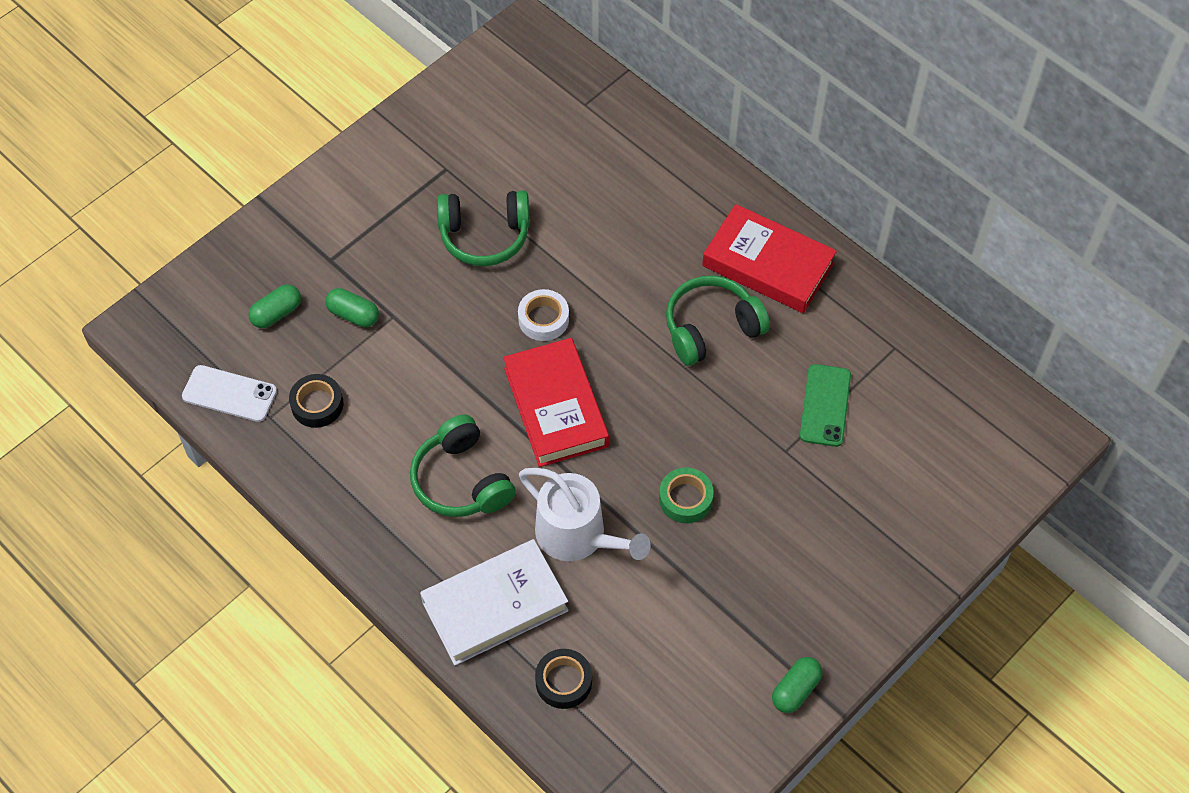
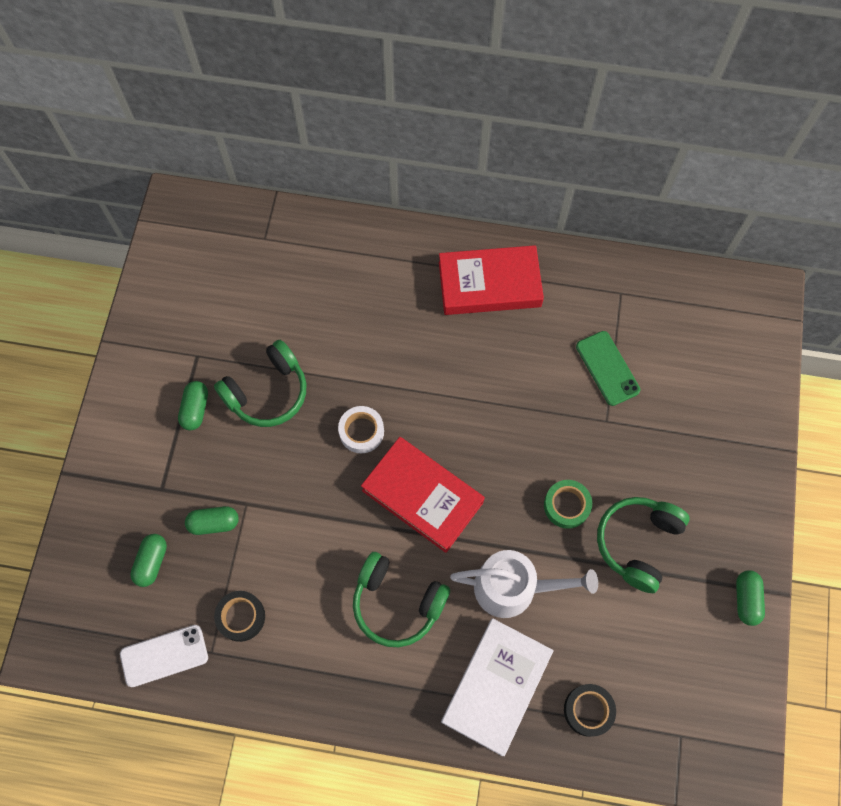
camera: 35 degrees left, 10 degrees up
(410, 212) = (195, 409): none -> green capsule
(711, 328) = (486, 360): green headphones -> green headphones (637, 543)

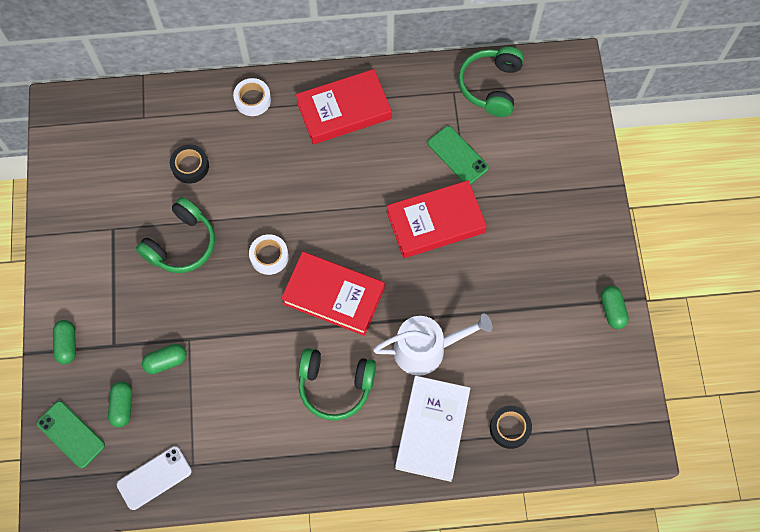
camera: 15 degrees left, 0 degrees up
(86, 579) = (71, 434): none -> green phone
(195, 409) = (124, 273): green capsule -> green capsule (67, 344)
(241, 617) = (210, 430): black tape -> black tape (190, 166)
(390, 248) = (253, 100): none -> white tape
(562, 440) = (435, 222): none -> red book
(566, 505) = (452, 273): green tape -> none
(637, 543) = (516, 288): green headphones -> green headphones (491, 86)

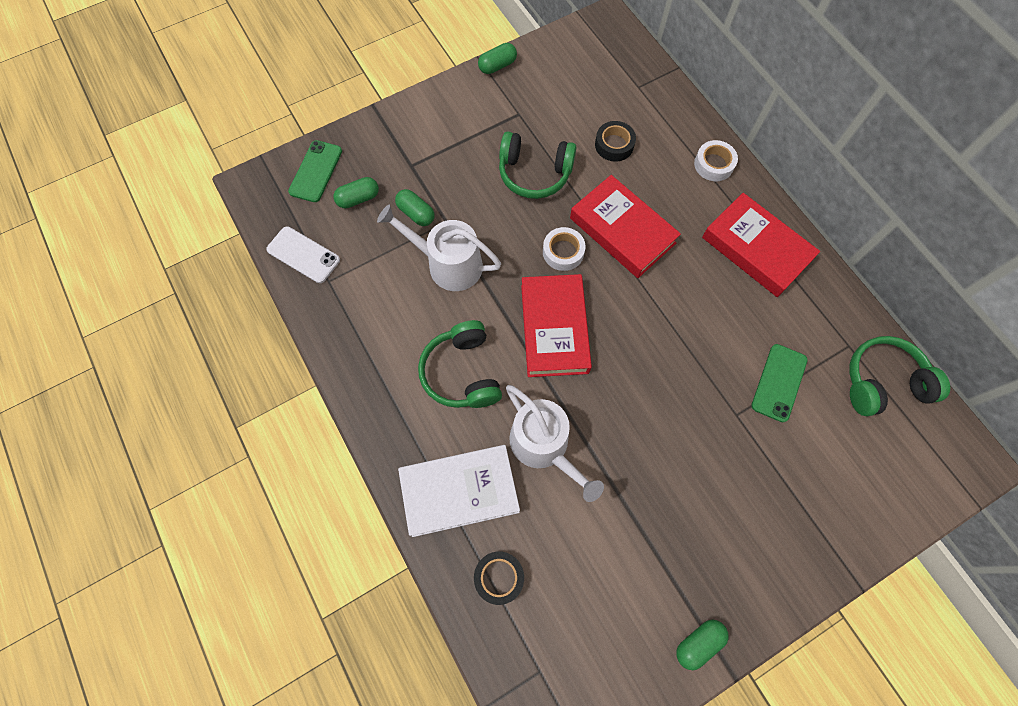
camera: 65 degrees right, 0 degrees up
(67, 344) = (395, 130): green capsule -> green capsule (497, 66)
(231, 355) = (448, 264): none -> white watering can
(435, 222) = (689, 393): red book -> red book (622, 230)

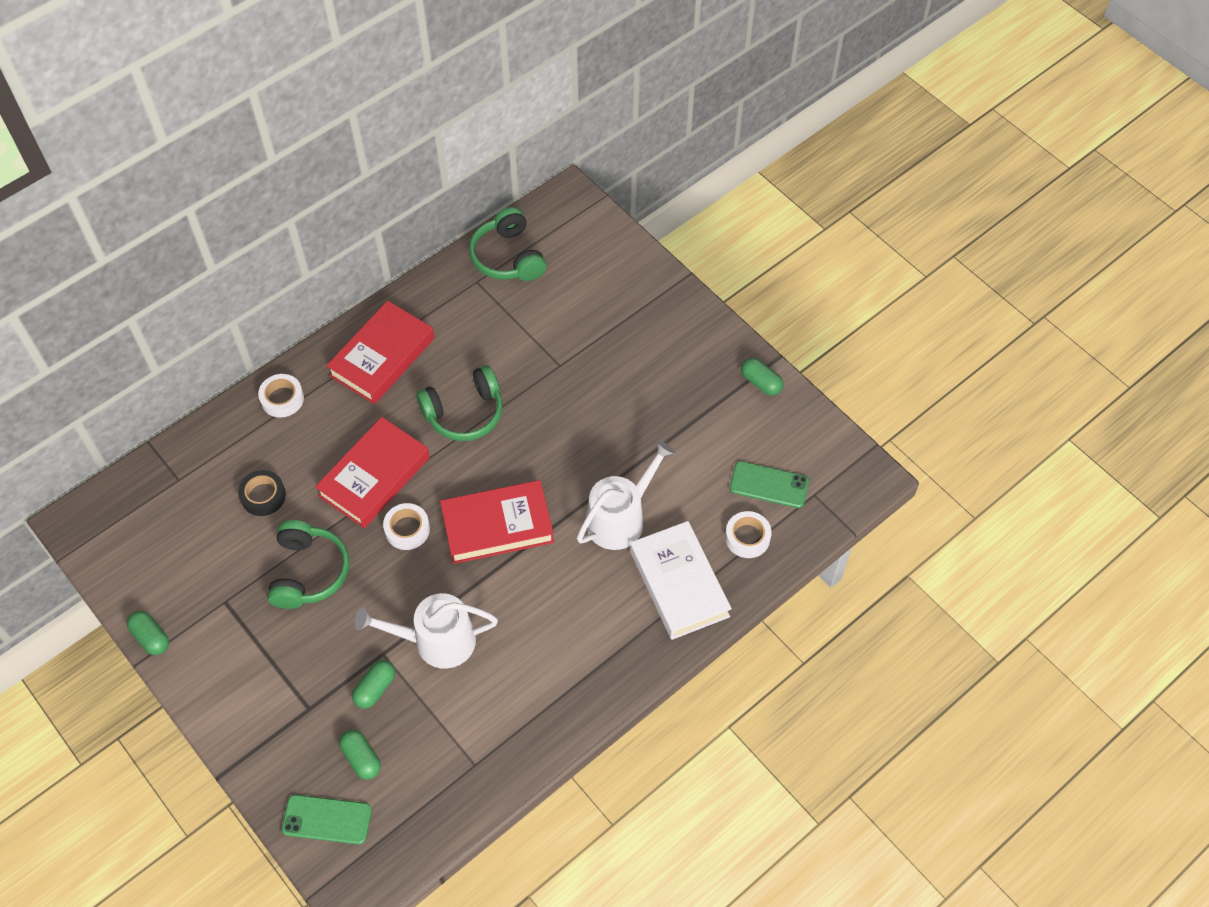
camera: 100 degrees left, 10 degrees down
(303, 255) = (445, 802): white phone -> none
(448, 264) = (436, 641): white watering can -> white watering can turned 75 degrees clockwise
(462, 372) = (559, 603): green headphones -> green headphones (464, 413)
(499, 577) = (747, 537): black tape -> white tape
(779, 382) = (522, 334): green phone -> green phone (769, 485)

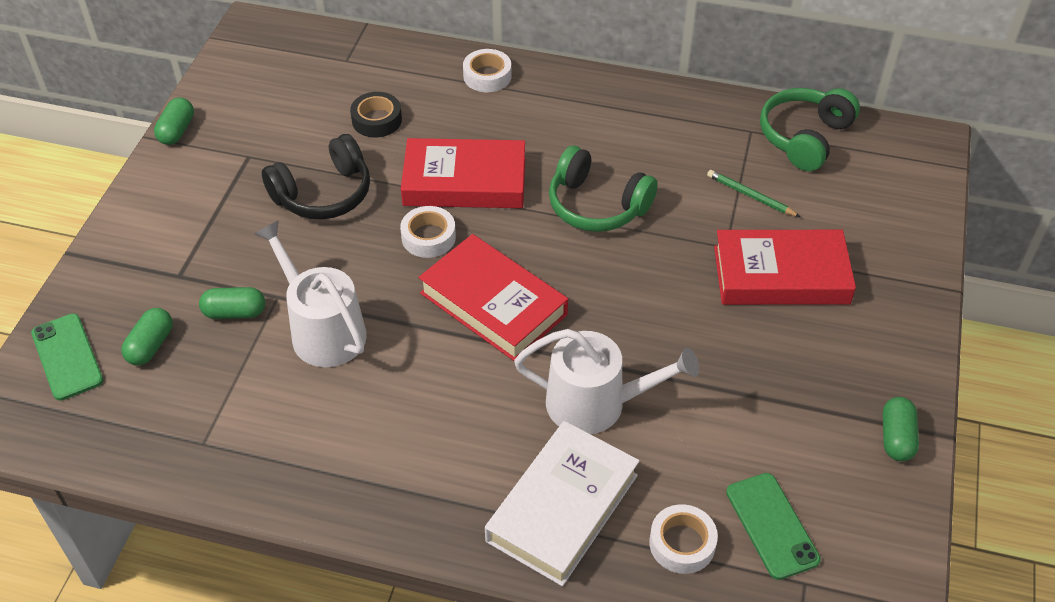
camera: 55 degrees right, 10 degrees down
(308, 572) = (323, 194): green headphones -> black headphones
(382, 357) = (597, 114): red book -> red book (781, 275)
(530, 322) = (750, 196): none -> green pencil

